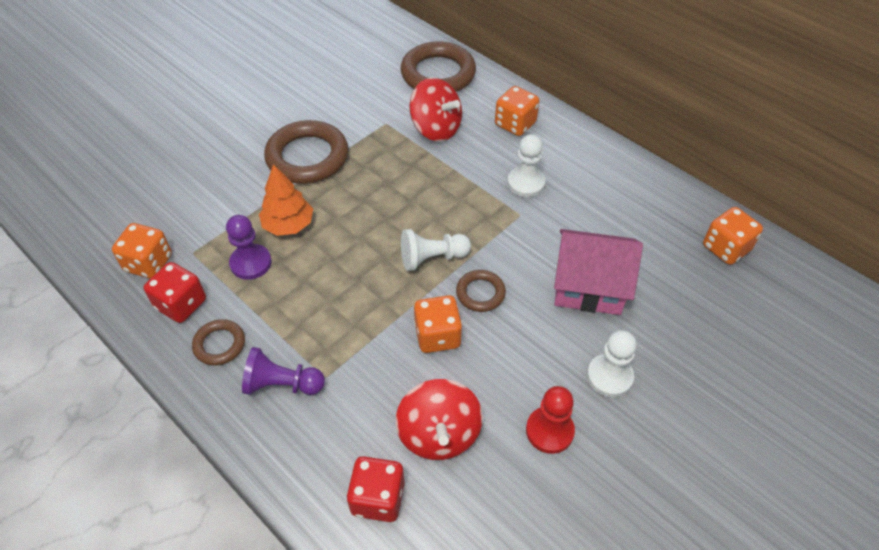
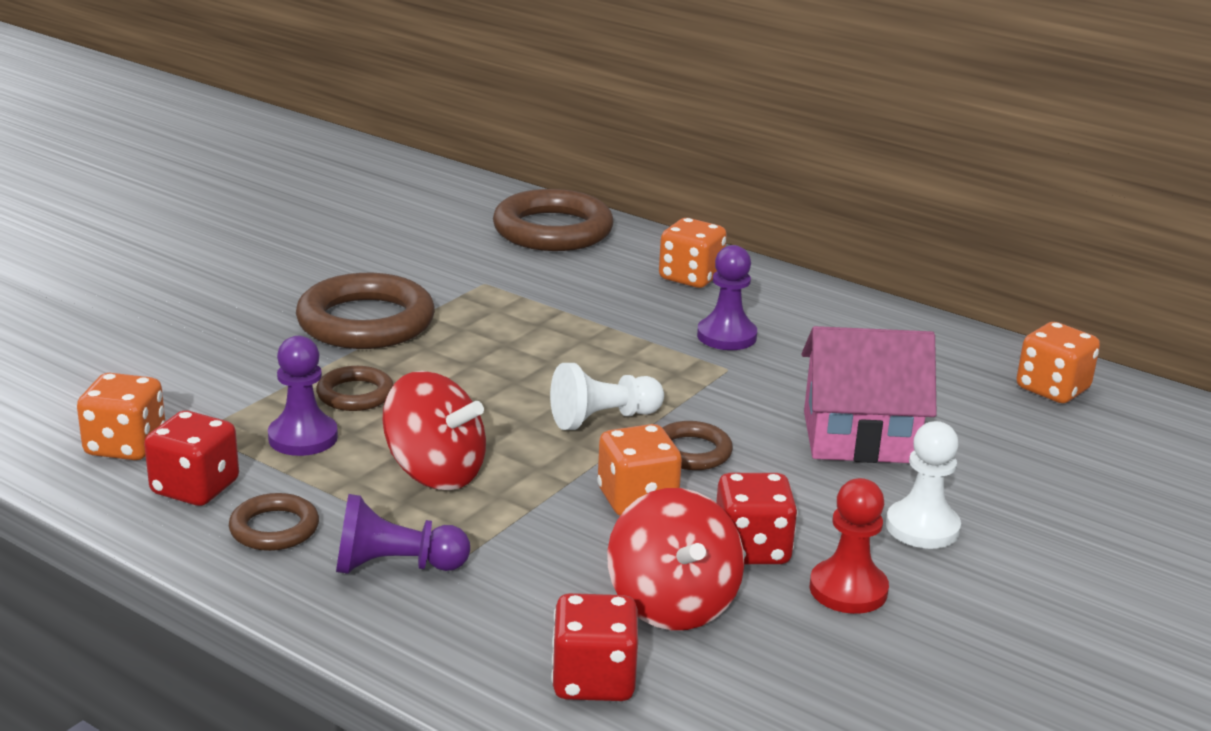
camera: 10 degrees left, 25 degrees down
(288, 225) = (355, 394): orange tree -> brown ring
(436, 128) = (567, 286): red spinning top -> red spinning top (435, 473)
(498, 388) = (752, 549): none -> red dice
(526, 183) = (726, 336): white pawn -> purple pawn

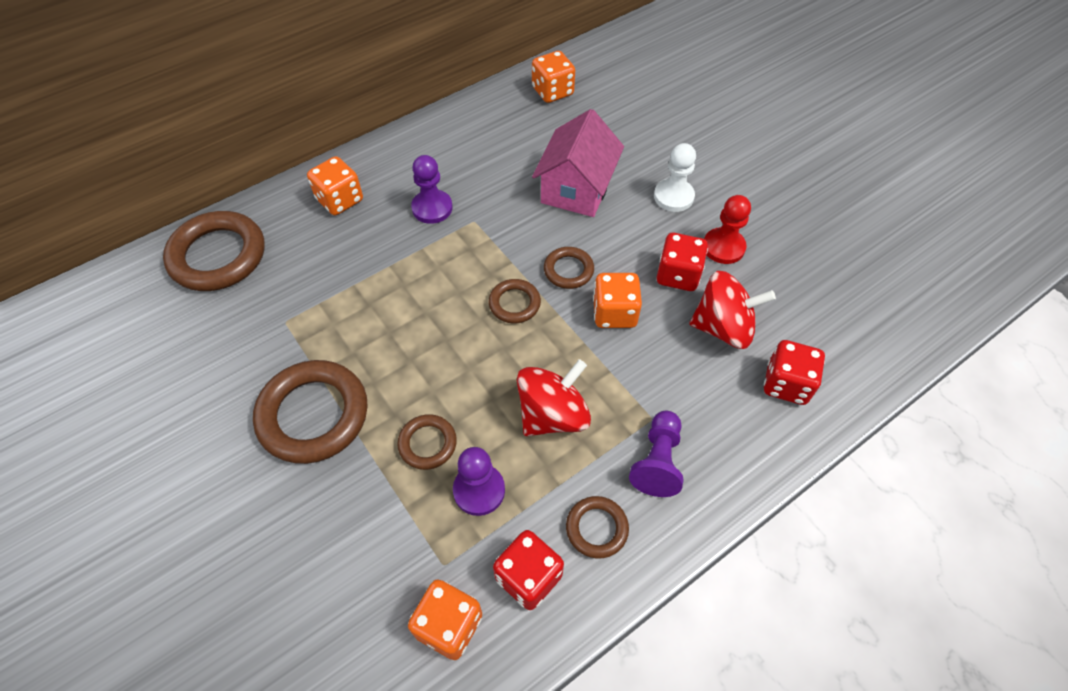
camera: 70 degrees left, 30 degrees up
(603, 419) = (514, 303): white pawn -> brown ring

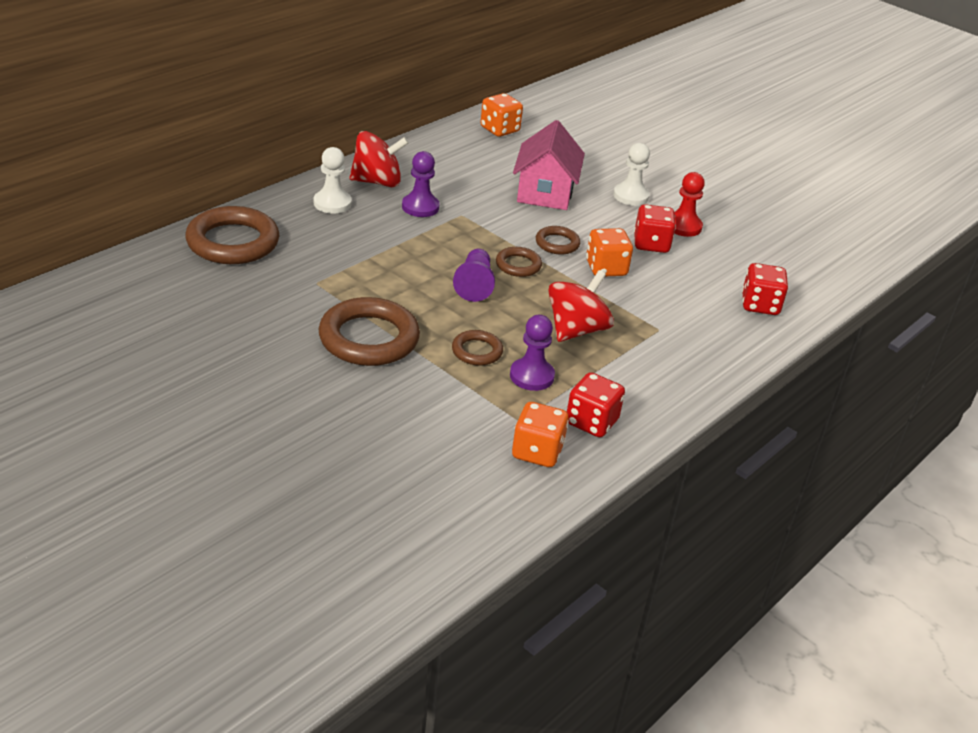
camera: 15 degrees left, 20 degrees down
(340, 200) = (332, 203): orange dice -> white pawn
(596, 528) = (636, 392): brown ring -> none
(657, 461) = (672, 353): purple pawn -> purple pawn (474, 285)
(723, 327) = (699, 274): red spinning top -> red spinning top (377, 182)

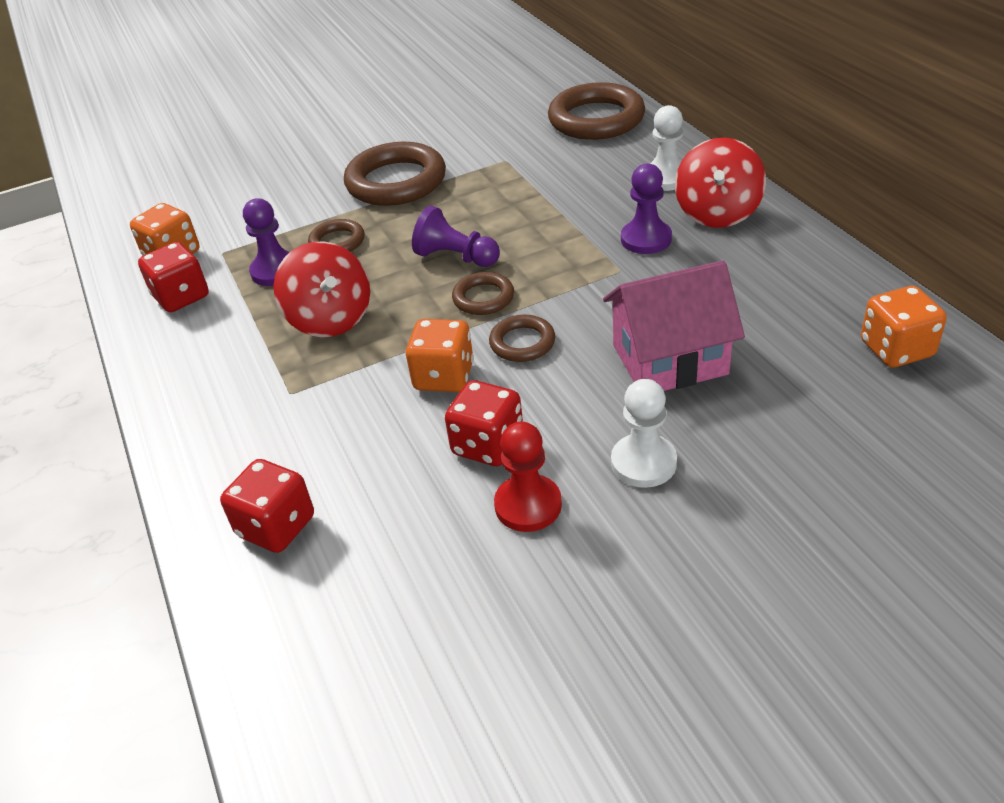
camera: 120 degrees right, 5 degrees up
(545, 192) = (669, 360): pink house -> pink house turned 45 degrees counterclockwise

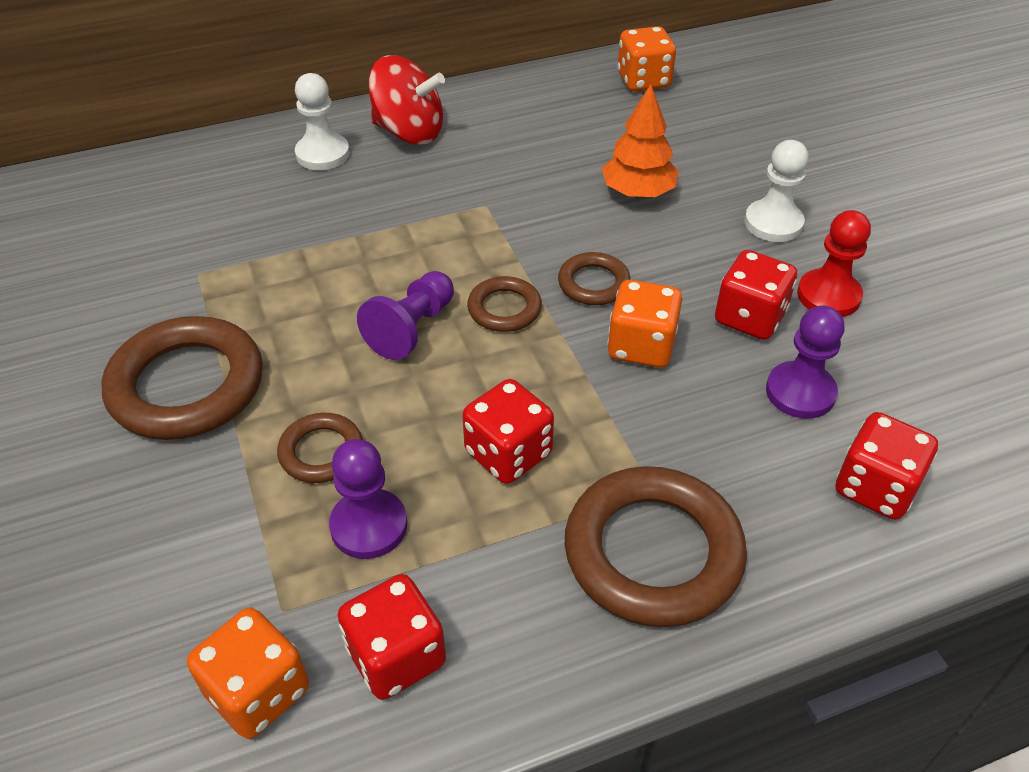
camera: 90 degrees left, 5 degrees up
(330, 319) = (508, 453): red spinning top -> red dice
(596, 119) = (149, 188): brown ring -> brown ring (653, 552)
(646, 239) = (436, 182): purple pawn -> purple pawn (800, 392)
(669, 360) = (638, 192): pink house -> orange tree

